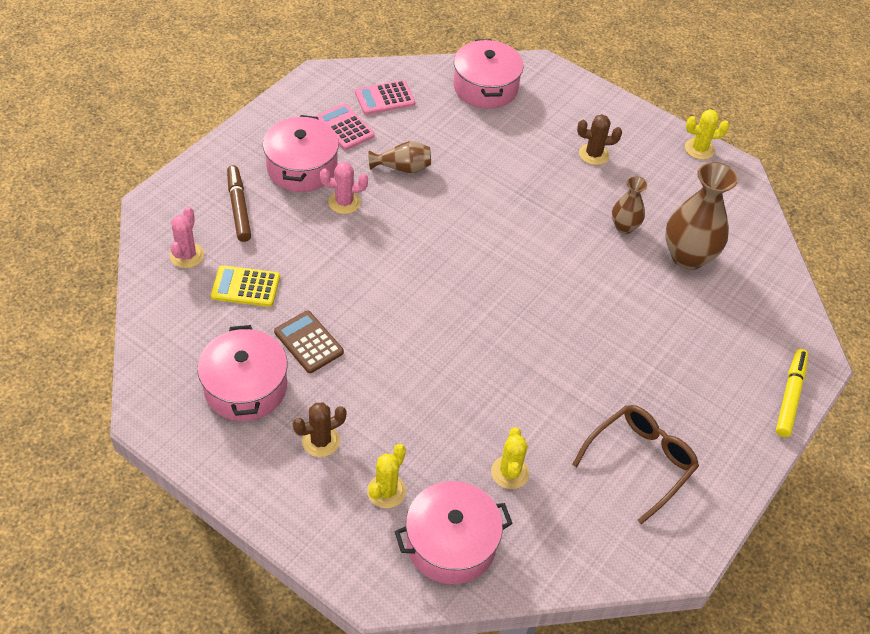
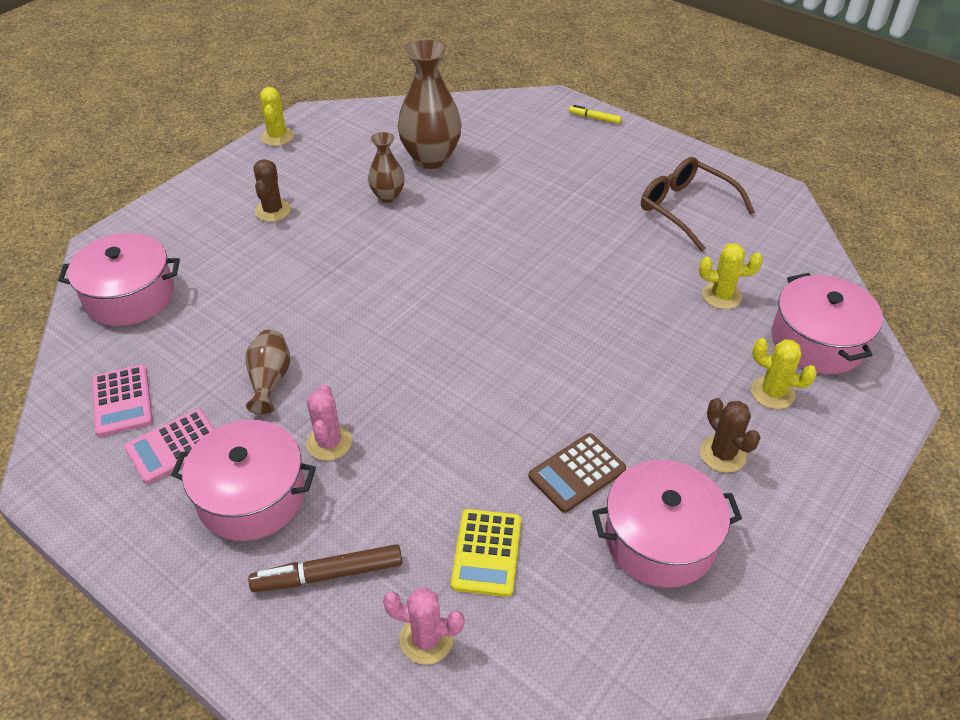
camera: 85 degrees left, 5 degrees down
(789, 396) = (594, 118): yellow marker -> yellow marker, size x0.57

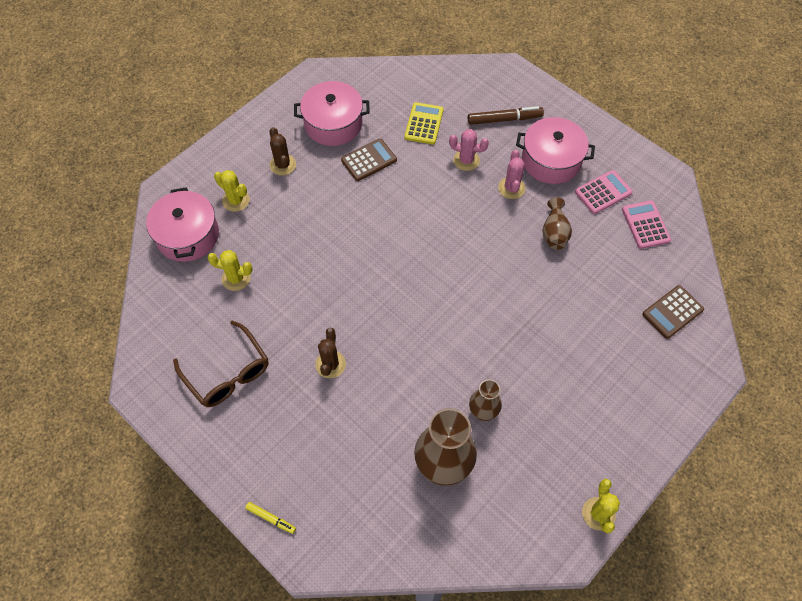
camera: 175 degrees left, 15 degrees up
(129, 296) = (672, 312): pink pot -> brown calculator
(273, 210) = (582, 400): brown cactus -> brown cactus (330, 364)
(426, 639) = (455, 90): pink cactus -> pink cactus (466, 160)

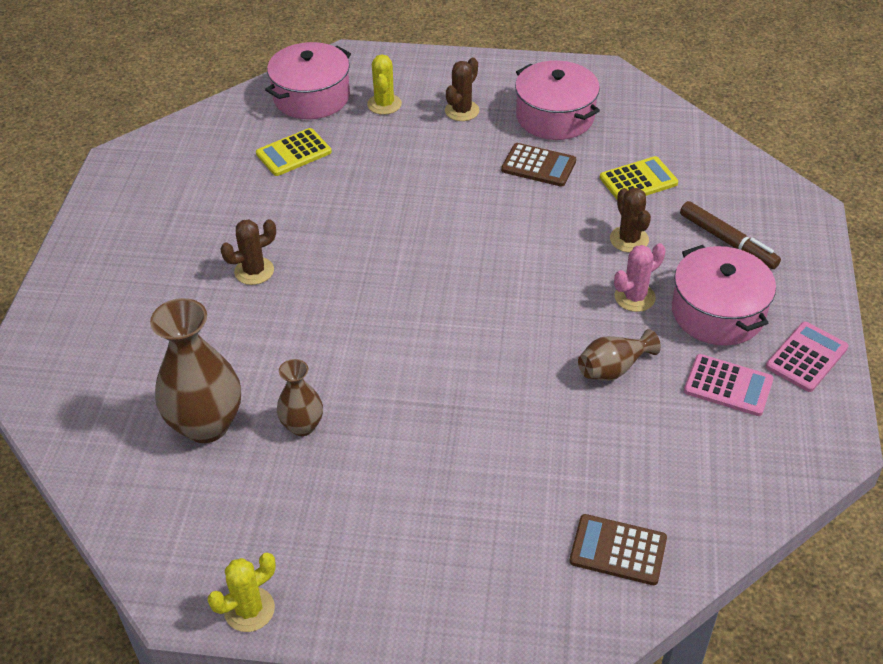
camera: 55 degrees right, 15 degrees down
(227, 373) = (181, 205): brown glasses -> none
(236, 278) = (293, 153): yellow cactus -> yellow calculator
(271, 518) = (43, 321): yellow marker -> none
(466, 160) = (629, 239): pink cactus -> brown cactus
(645, 225) = (726, 454): pink calculator -> pink calculator (806, 357)

